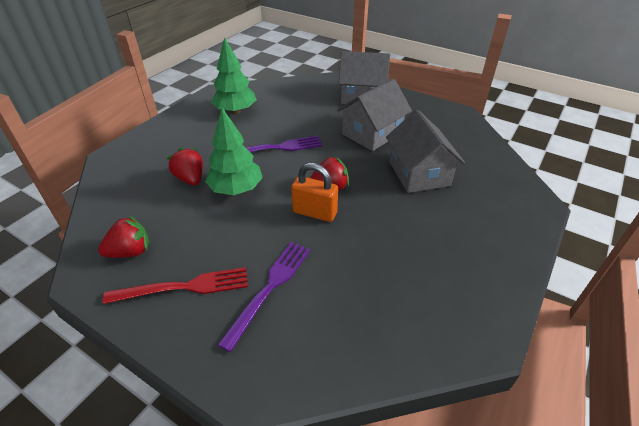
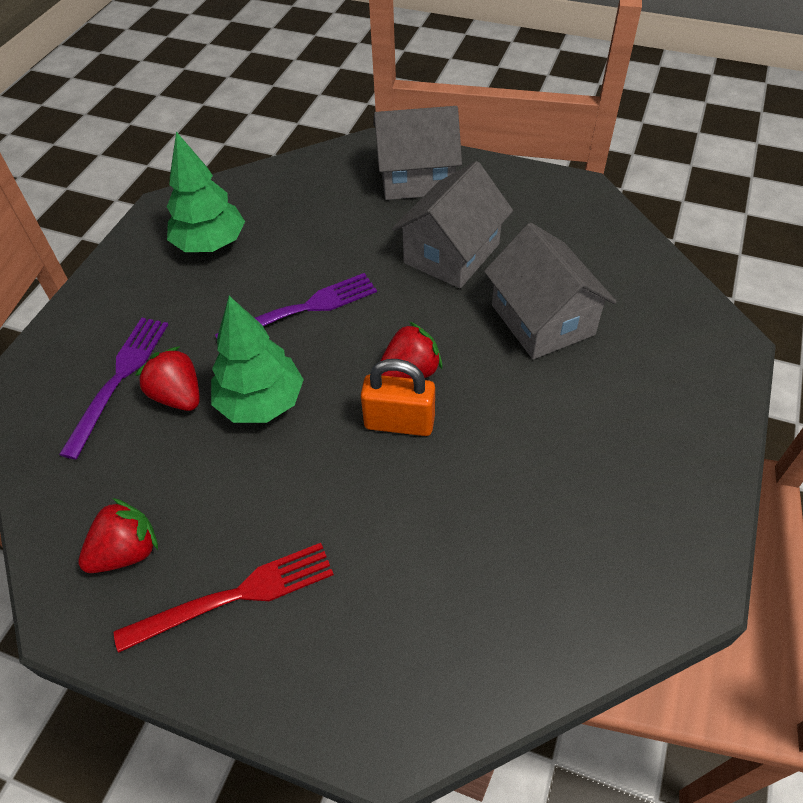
camera: 10 degrees left, 10 degrees up
(270, 287) = (368, 568): purple fork -> purple fork (119, 378)

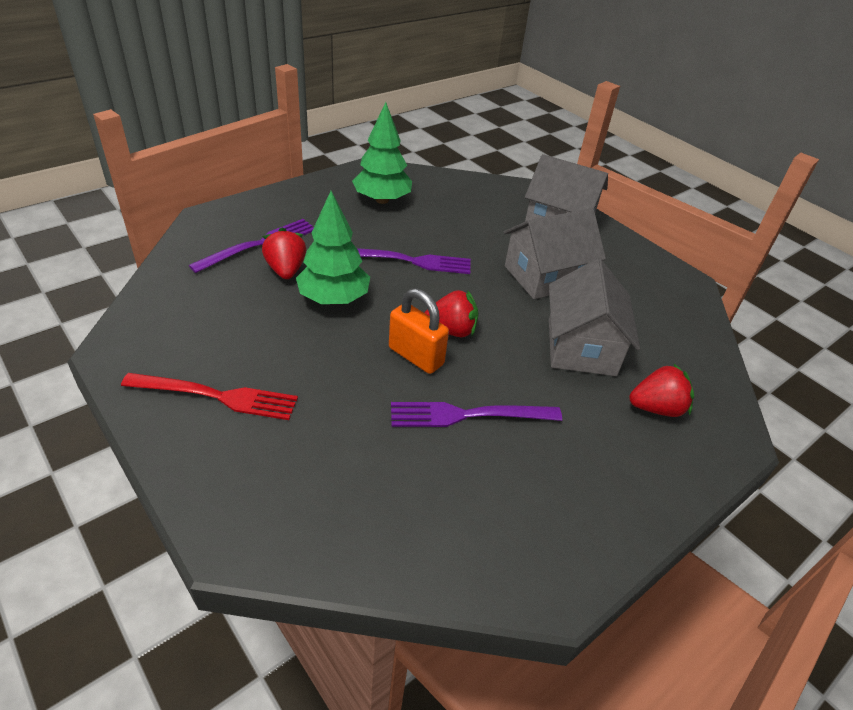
camera: 25 degrees right, 10 degrees down
(127, 551) = (177, 336): red strawberry -> red strawberry (656, 408)
(497, 460) = (467, 415): none -> purple fork

